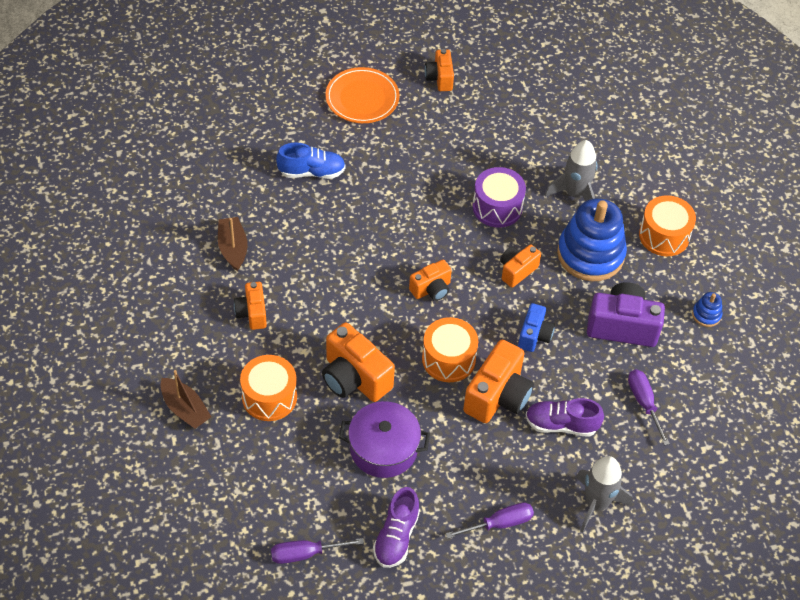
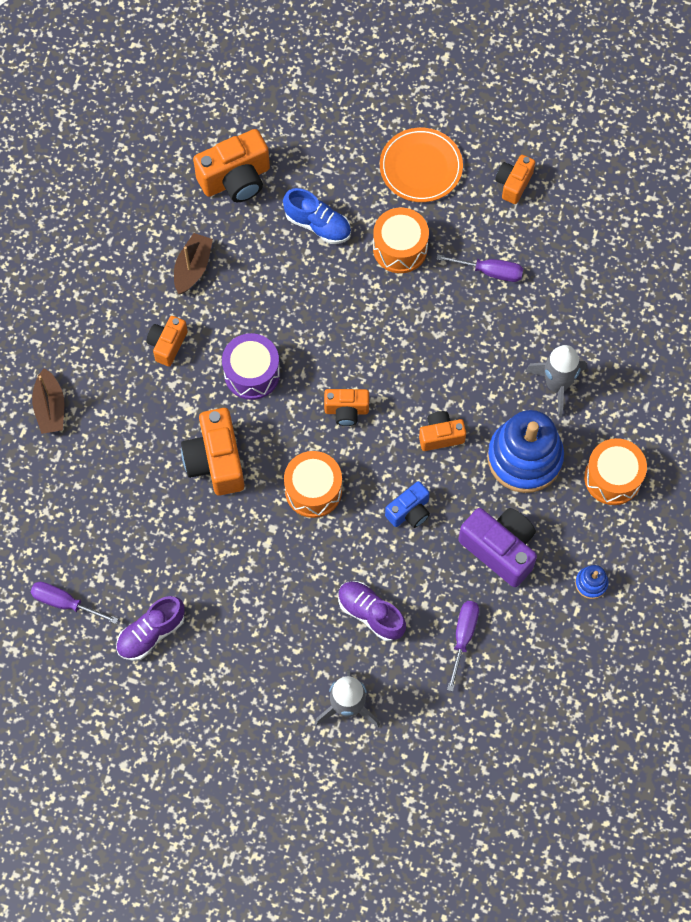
camera: 35 degrees right, 15 degrees up
(269, 397) = (129, 437): orange drum -> orange drum (400, 248)
(383, 449) = (195, 544): purple pot -> none
(497, 207) = (469, 358): purple drum -> purple drum (252, 373)
(498, 396) = (332, 552): orange camera -> orange camera (236, 179)
(499, 524) = (248, 674): purple screwdriver -> purple screwdriver (489, 271)

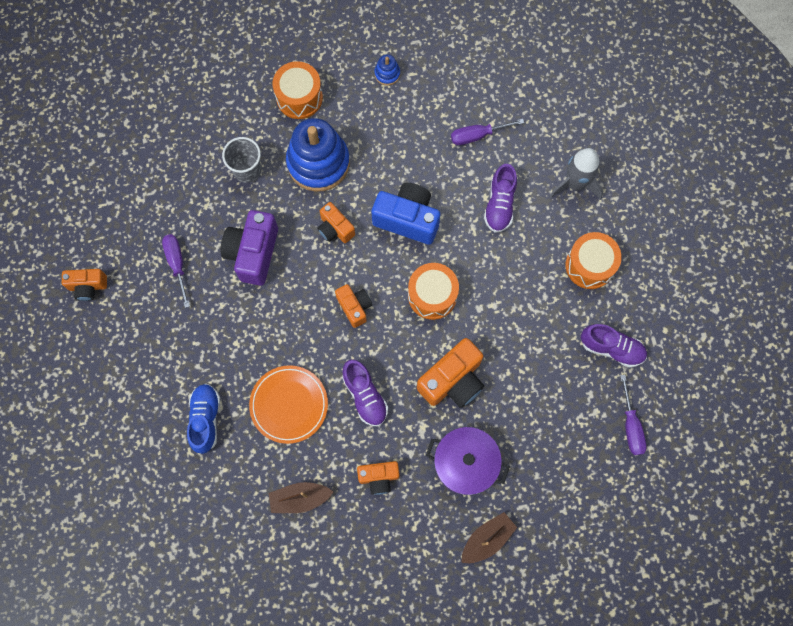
camera: 120 degrees left, 5 degrees up
(130, 428) = (465, 463): none -> purple pot
(236, 179) = (198, 512): orange camera -> none
(252, 373) = (365, 396): purple drum -> purple shoe
(400, 248) = (193, 343): orange drum -> orange drum (589, 265)
(409, 511) = (407, 219): blue camera -> blue camera, size x1.70
(421, 167) = (109, 366): orange plate -> orange plate (289, 405)
(500, 549) = (398, 144): purple camera -> purple camera (253, 253)
(556, 385) = (247, 169): grey rocket -> grey cup

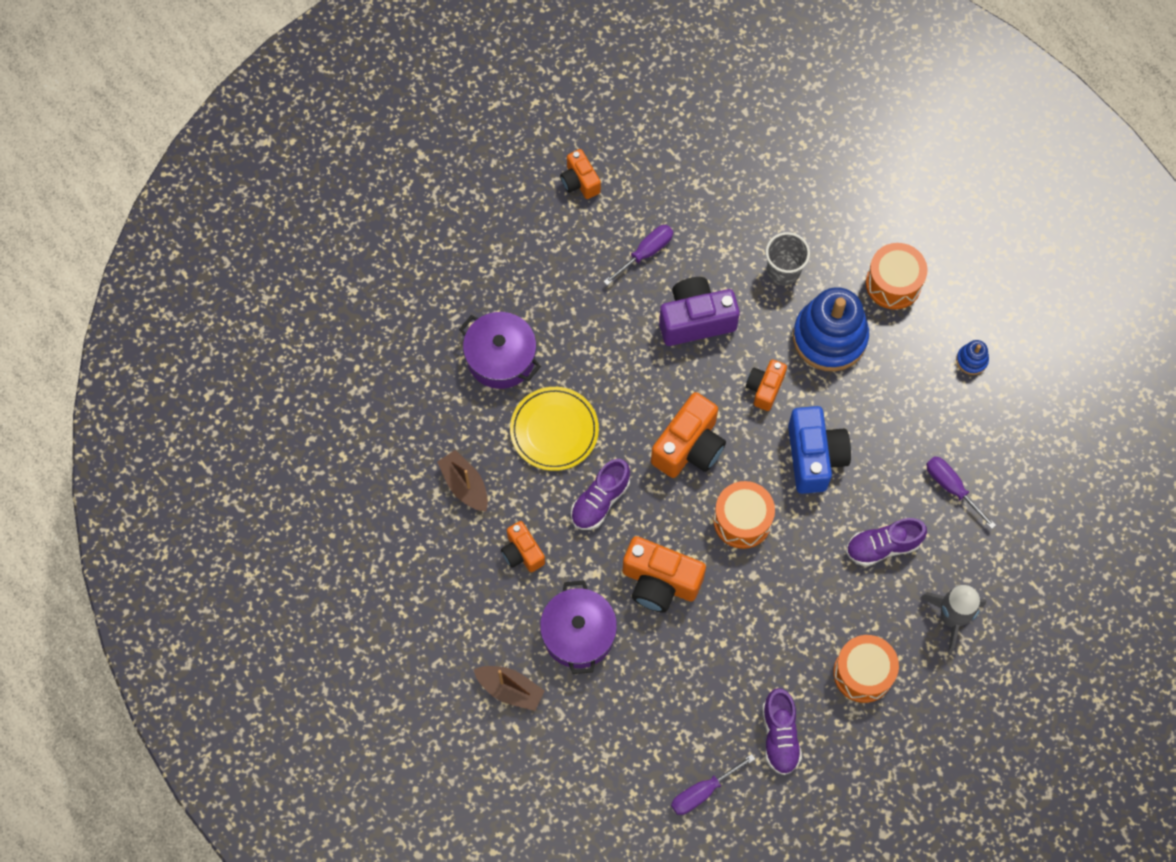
camera: 65 degrees right, 5 degrees down
(205, 419) = (501, 357): blue shoe -> purple pot
(289, 405) = (554, 430): orange plate -> yellow plate
(354, 307) = (689, 447): orange camera -> orange camera, size x1.70

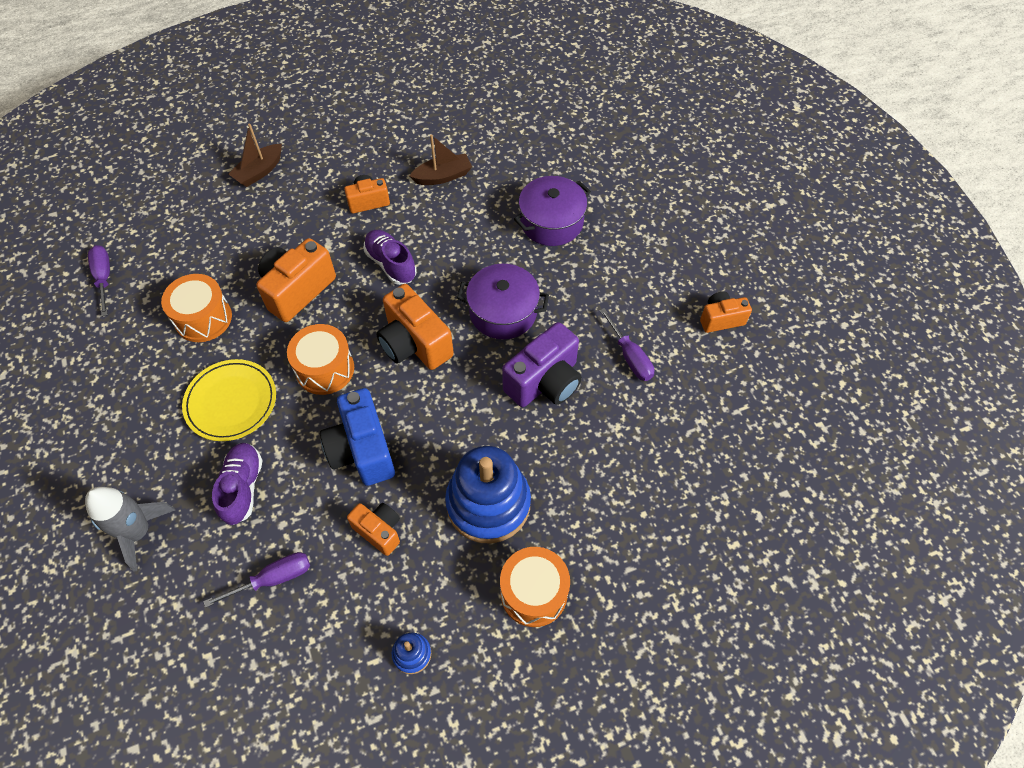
camera: 105 degrees right, 10 degrees down
(554, 430) = (469, 245): yellow plate -> yellow plate (231, 402)
(578, 633) = (281, 224): purple pot -> purple pot (503, 312)
(695, 320) = (545, 382): purple camera -> purple camera turned 45 degrees clockwise
(764, 388) = (451, 424): orange camera -> orange camera (379, 531)
(780, 736) = (115, 346): purple shoe -> none
(783, 270) = (579, 479): grey cup -> none
(814, 457) = (362, 450): blue camera -> blue camera turned 60 degrees clockwise
(863, 673) = (130, 431): orange drum -> orange drum (203, 318)

